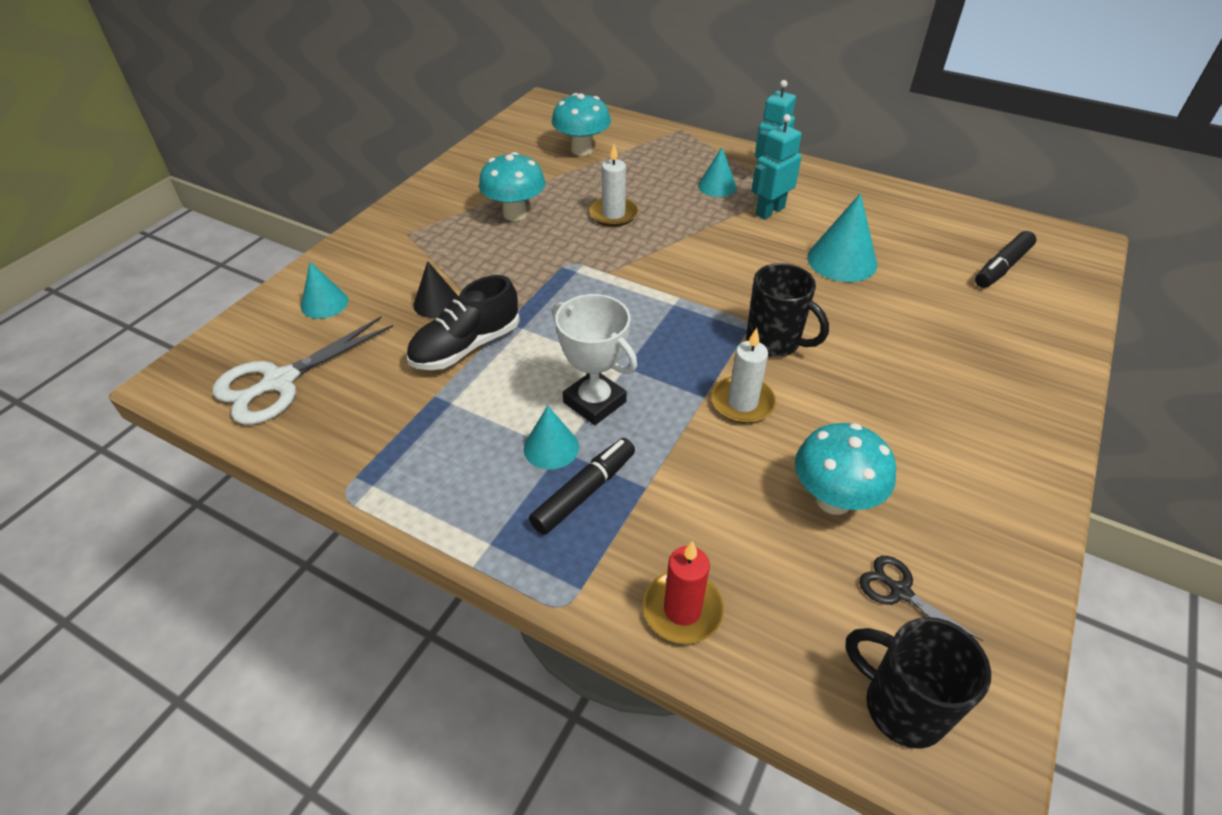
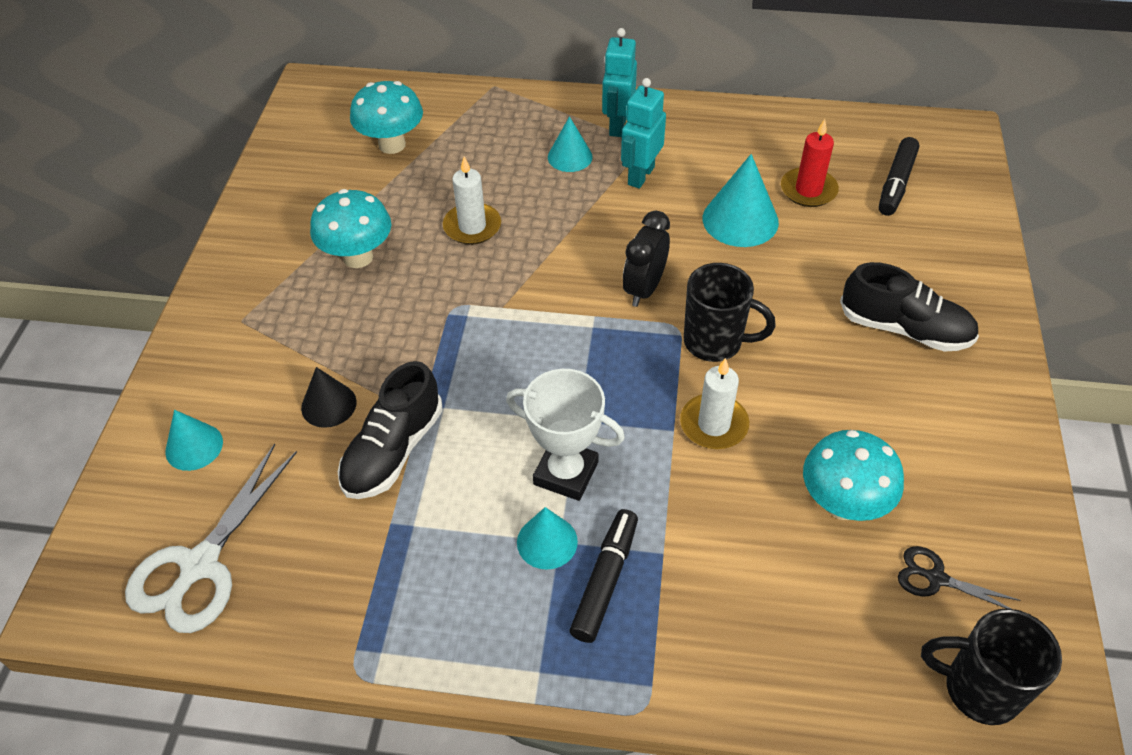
camera: 20 degrees left, 5 degrees up
(682, 609) = (755, 670): red candle -> red candle (808, 190)
(732, 289) = (644, 289): none -> black clock
(960, 378) = (904, 329): none -> black shoe

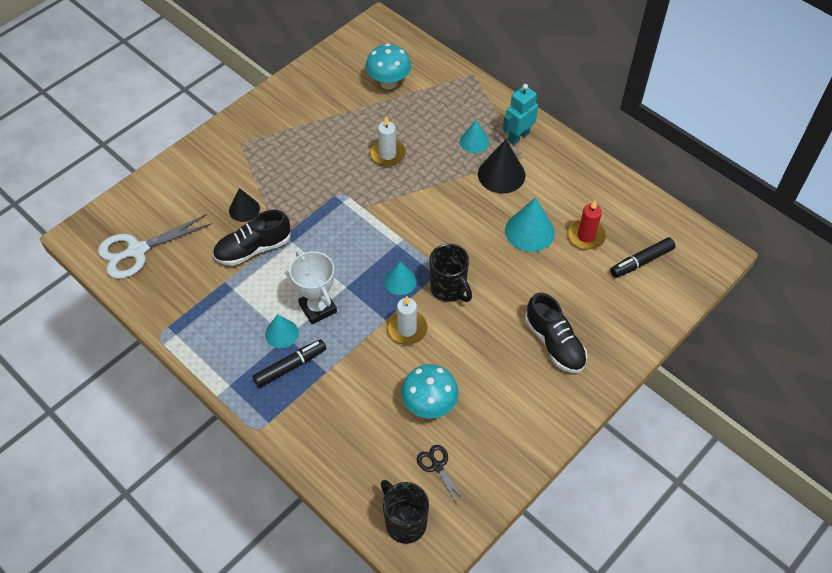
camera: 35 degrees right, 5 degrees up
(194, 446) = (174, 194): turquoise cone -> turquoise cone (400, 281)
(358, 257) = (319, 139): turquoise mushroom -> none
(640, 176) = (501, 174): turquoise robot -> black cone
(644, 289) = (441, 239): black clock -> none

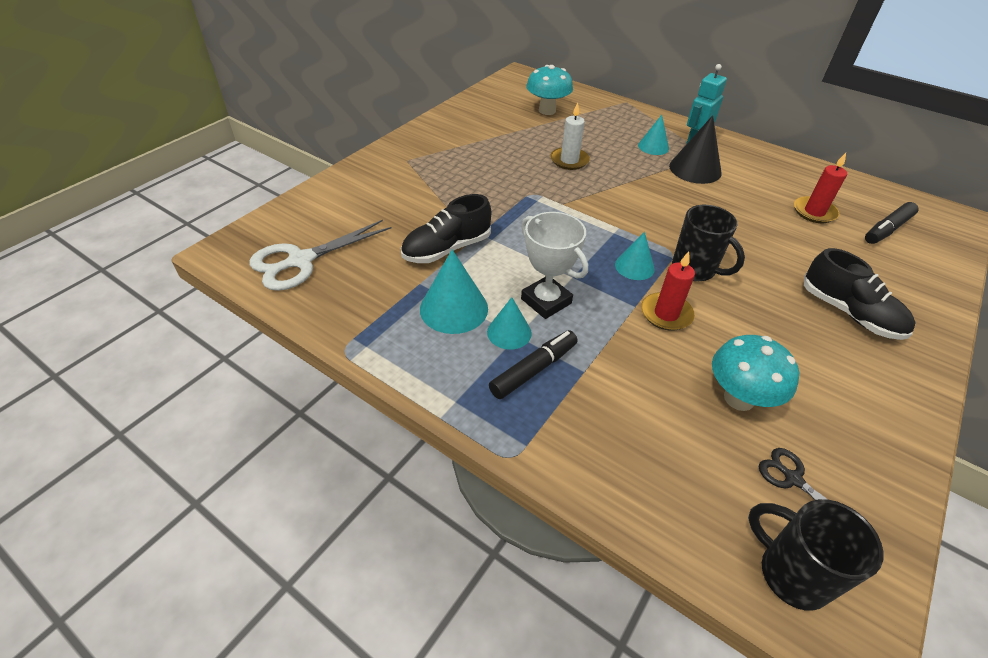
camera: 10 degrees left, 10 degrees down
(244, 209) = (426, 214): black cone -> none
(407, 329) = (666, 314): white candle -> red candle
(529, 231) = (753, 212): turquoise cone -> turquoise cone (454, 308)

